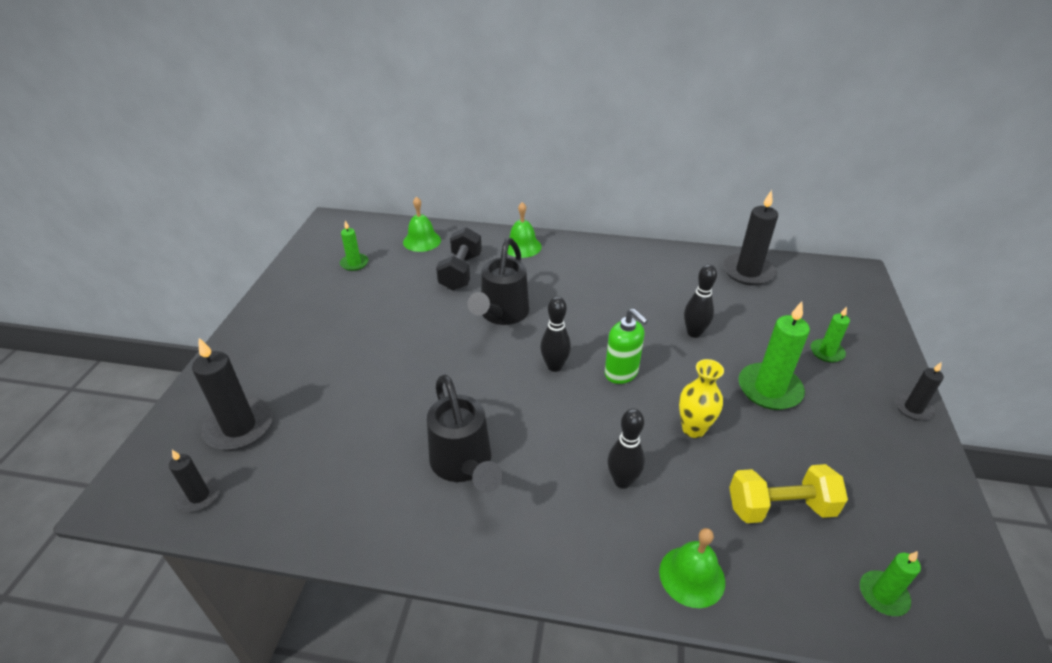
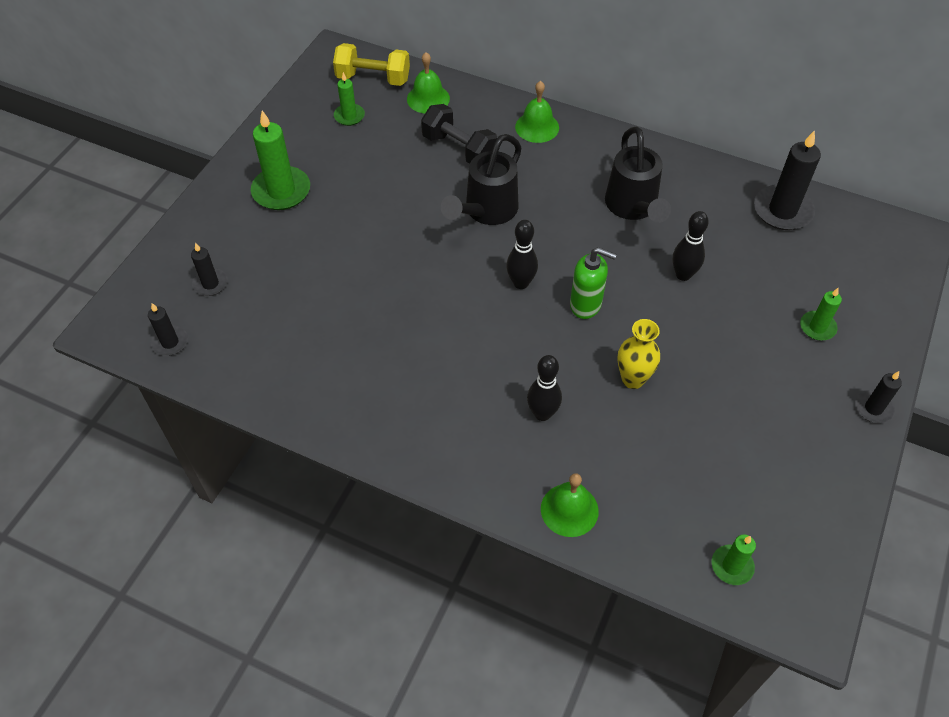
camera: 15 degrees right, 15 degrees up
(239, 427) = (210, 284): black candle -> black candle, size x0.56
(461, 272) = (459, 149): black dumbbell -> black dumbbell turned 75 degrees counterclockwise
(464, 465) = (402, 366): black watering can -> black watering can (633, 207)
(621, 373) = (586, 305): green soap dispenser -> green soap dispenser turned 45 degrees counterclockwise
(769, 389) = (731, 355): green candle -> green candle (281, 191)
(780, 507) = (679, 472): yellow dumbbell -> yellow dumbbell (373, 78)

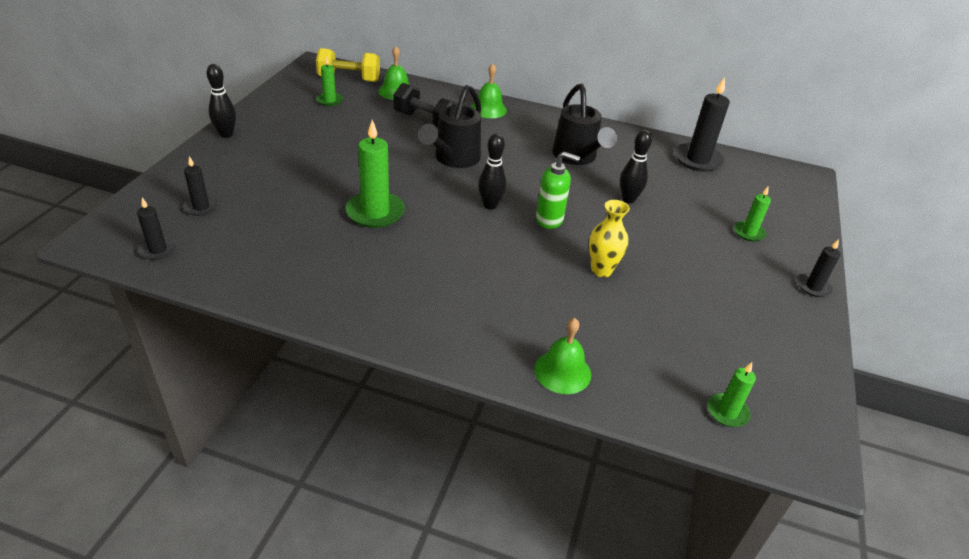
camera: 10 degrees left, 15 degrees down
(281, 191) = (270, 145): green candle -> green candle (375, 212)
(542, 414) = (524, 297): black bowling pin -> black bowling pin (226, 134)

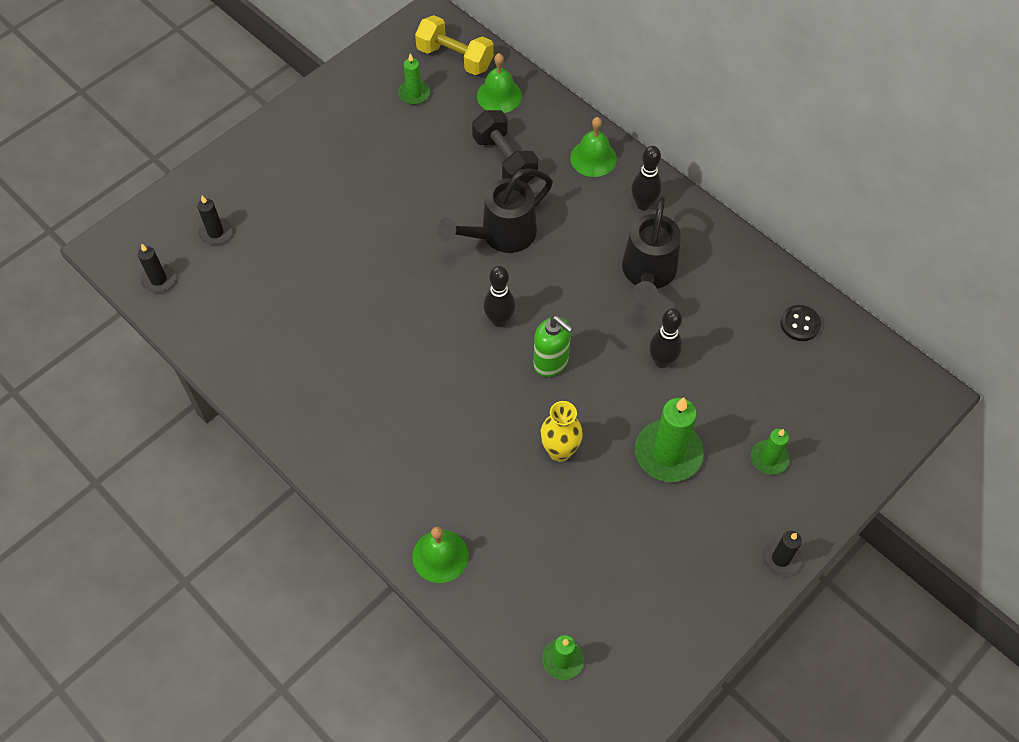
camera: 30 degrees right, 20 degrees up
(226, 134) = (280, 125): black bowling pin -> black bowling pin (643, 204)
(375, 212) = (375, 293): green candle -> green candle (668, 453)
(698, 160) = (800, 324): black candle -> black button

